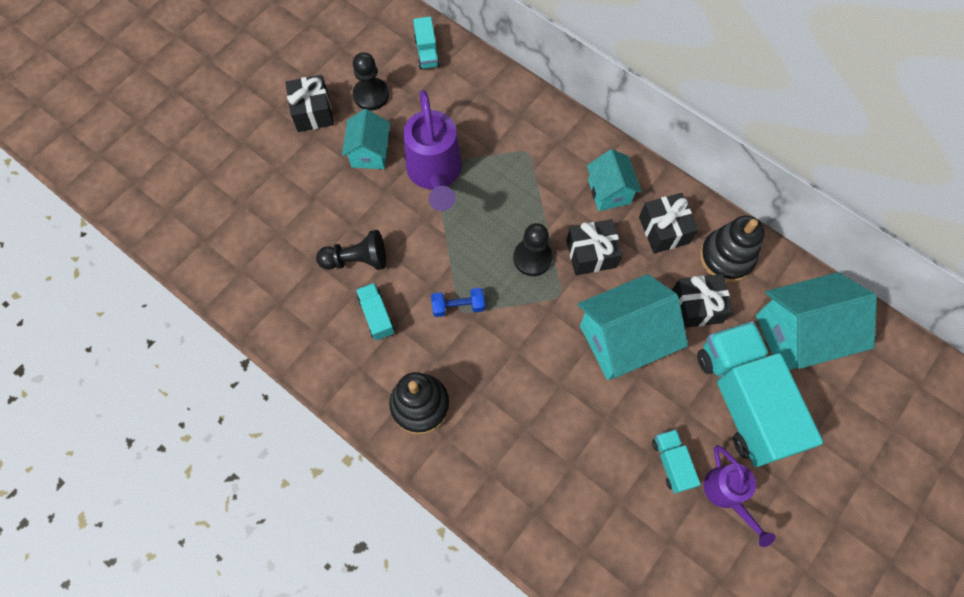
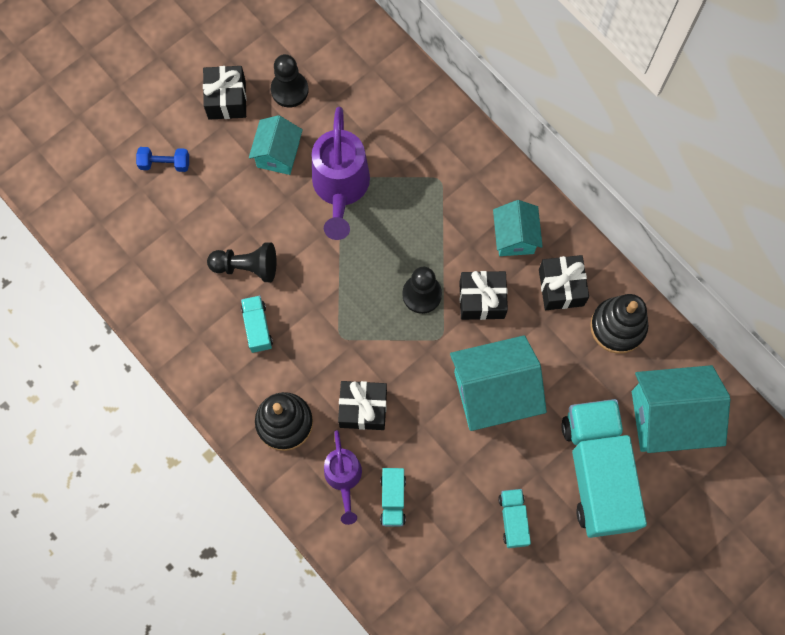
camera: 10 degrees right, 5 degrees up
(427, 52) = (356, 50): turquoise truck -> turquoise truck (393, 499)
(458, 306) = (338, 331): blue dumbbell -> blue dumbbell (165, 163)
(696, 306) = (574, 372): black gift -> black gift (363, 408)
(727, 495) = (558, 558): purple watering can -> purple watering can (344, 479)

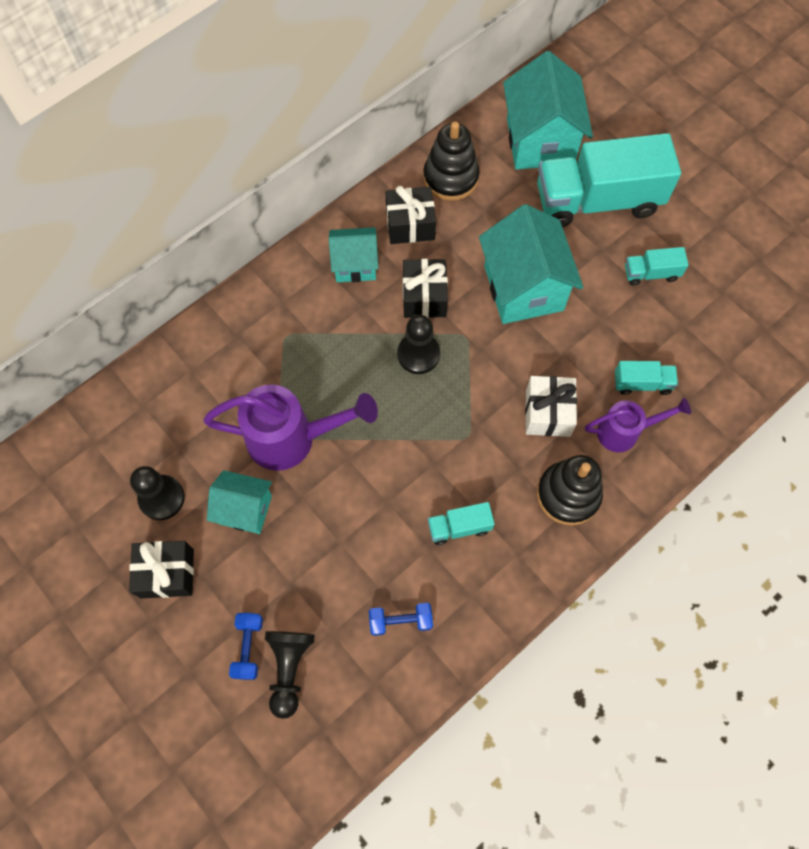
camera: 90 degrees left, 5 degrees down
(180, 279) = (400, 621): none -> blue dumbbell
(247, 267) = (385, 541): black pawn -> black pawn (289, 669)
(363, 408) = (547, 413): black gift -> white gift

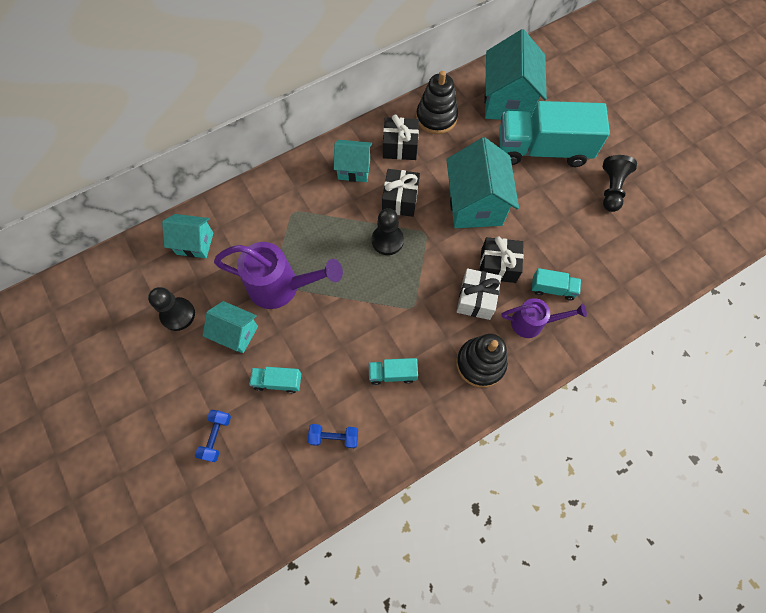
camera: 10 degrees right, 0 degrees up
(163, 399) = (195, 243): none -> turquoise house
(167, 573) = (169, 370): black gift -> black gift (498, 266)
(289, 669) = (243, 458): black pawn -> black pawn (611, 189)
(651, 273) = (574, 208): turquoise truck -> turquoise truck (278, 381)

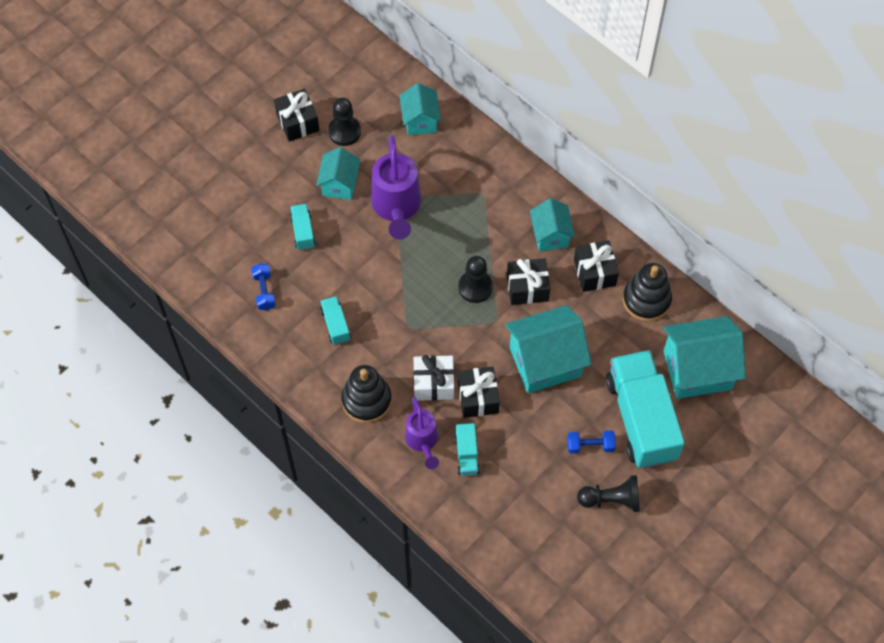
camera: 75 degrees right, 5 degrees down
(147, 358) = (297, 122): none -> black gift
(216, 437) = (242, 199): blue dumbbell -> blue dumbbell (590, 445)

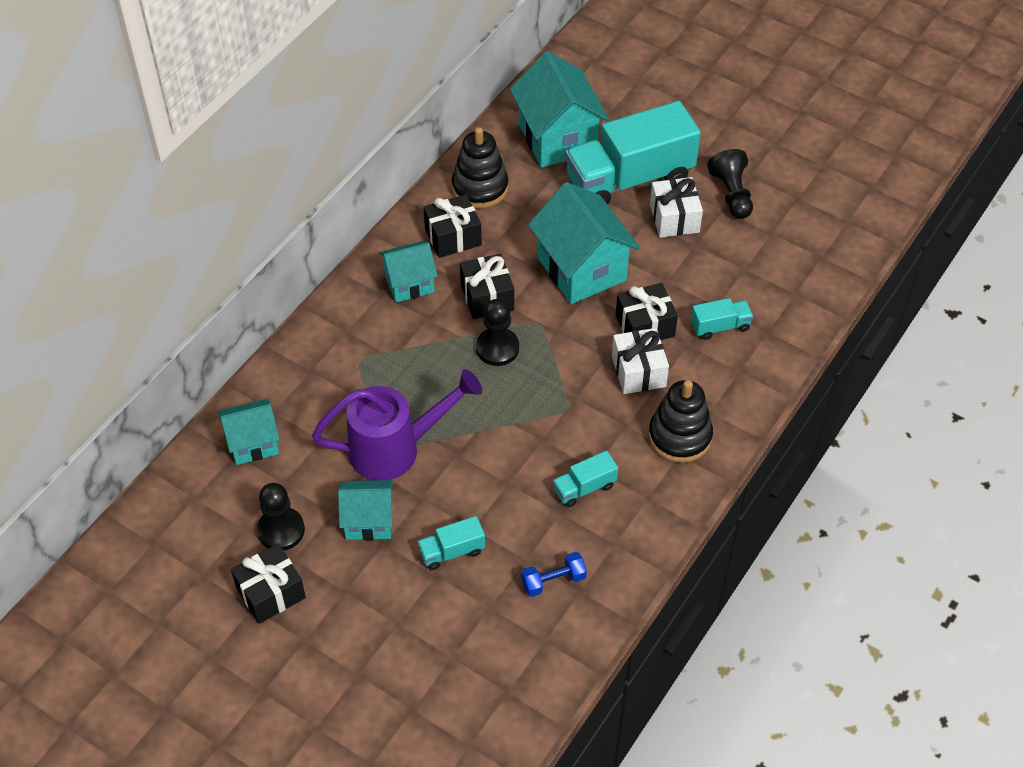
camera: 100 degrees left, 10 degrees down
(422, 441) = (717, 371): purple watering can -> none
(590, 445) = (674, 218): blue dumbbell -> white gift

